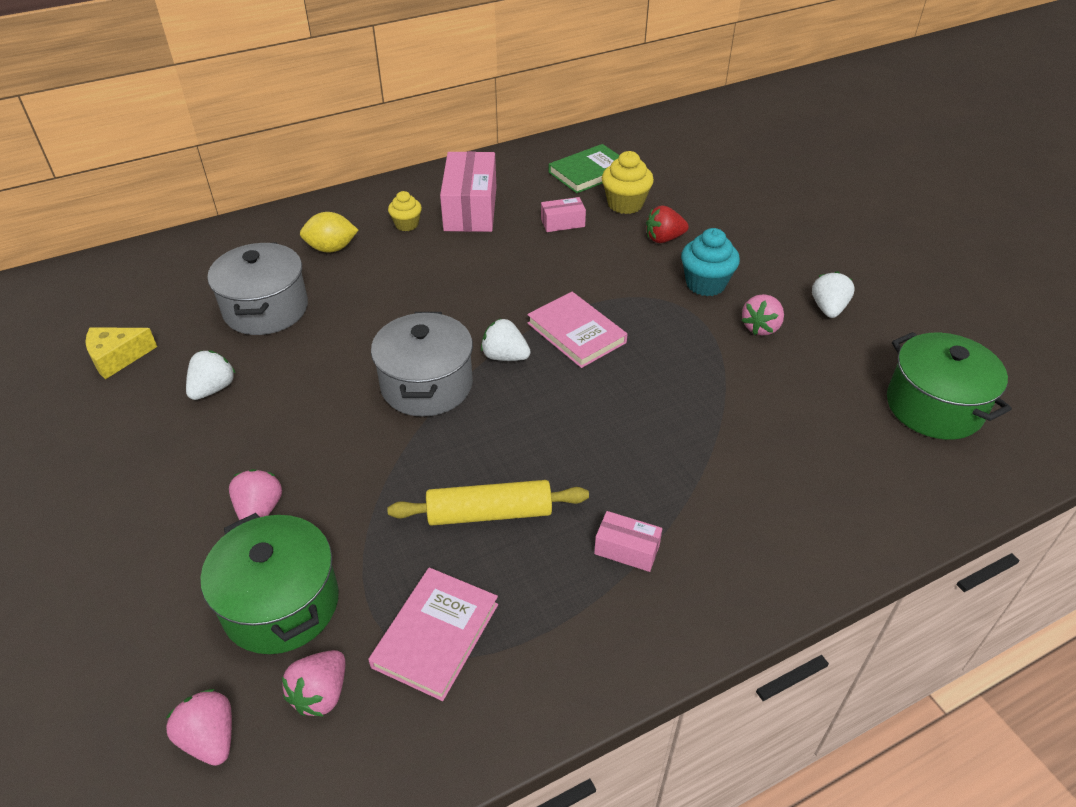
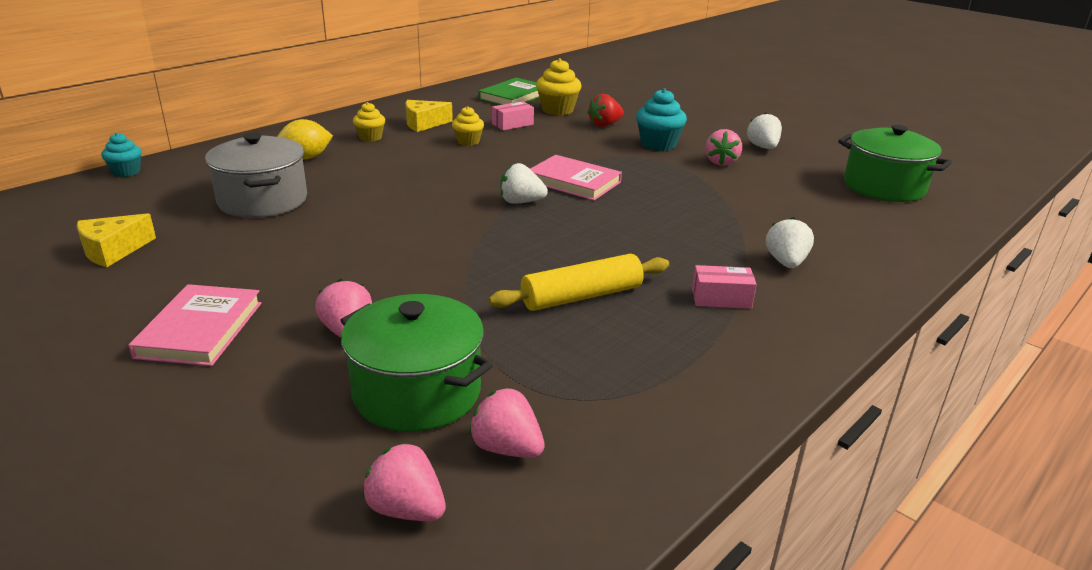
camera: 20 degrees left, 15 degrees down
(168, 245) = (126, 172): none -> turquoise cupcake
(213, 389) = (239, 257): white strawberry -> white strawberry (786, 262)
(321, 694) = (507, 448): pink strawberry -> pink strawberry turned 120 degrees clockwise
(426, 385) = (461, 227): grey pot -> none
(436, 635) = (593, 383): pink book -> pink book (200, 329)
(470, 209) = (424, 124): pink box -> yellow cheese
(501, 246) = (468, 142): none -> yellow cupcake

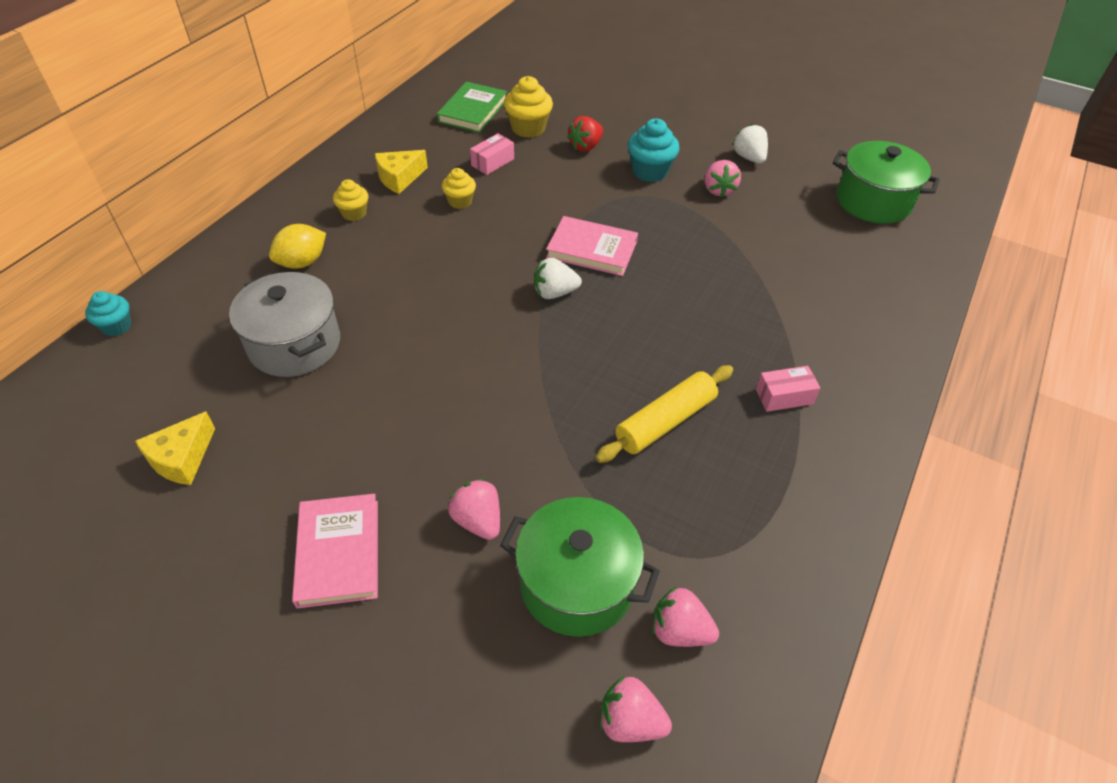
camera: 15 degrees left, 20 degrees up
(786, 262) = (822, 333): white strawberry -> none

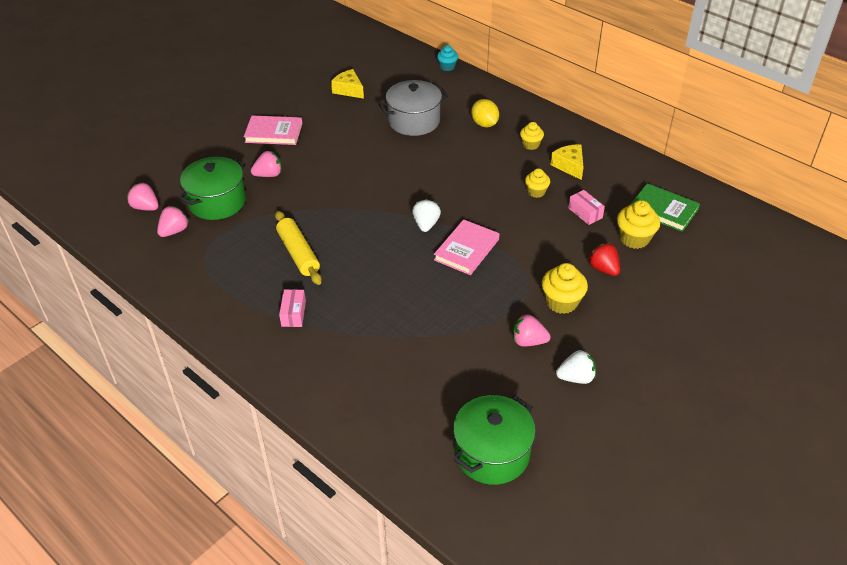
camera: 105 degrees right, 5 degrees down
(630, 721) = (146, 207): pink strawberry -> pink strawberry turned 90 degrees counterclockwise
(650, 171) = (561, 302): turquoise cupcake -> yellow cupcake

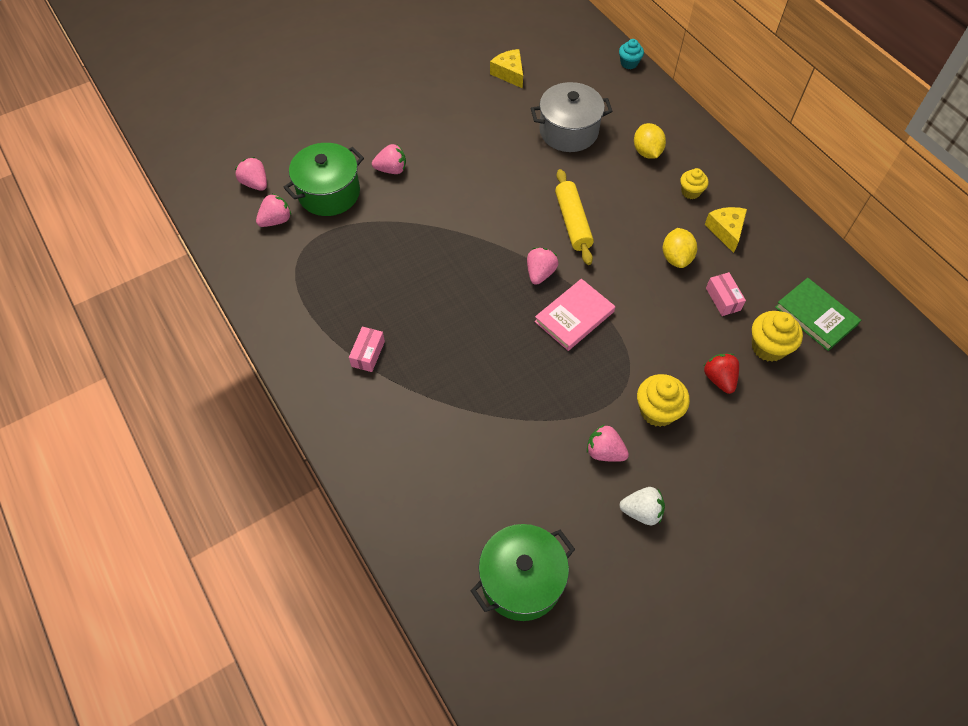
camera: 15 degrees right, 15 degrees up
(273, 133) = (412, 115): pink book -> none
(298, 253) = (394, 279): yellow rolling pin -> yellow rolling pin (572, 222)
(426, 224) = (540, 273): white strawberry -> pink strawberry
(536, 192) = (676, 258): yellow cupcake -> yellow lemon

